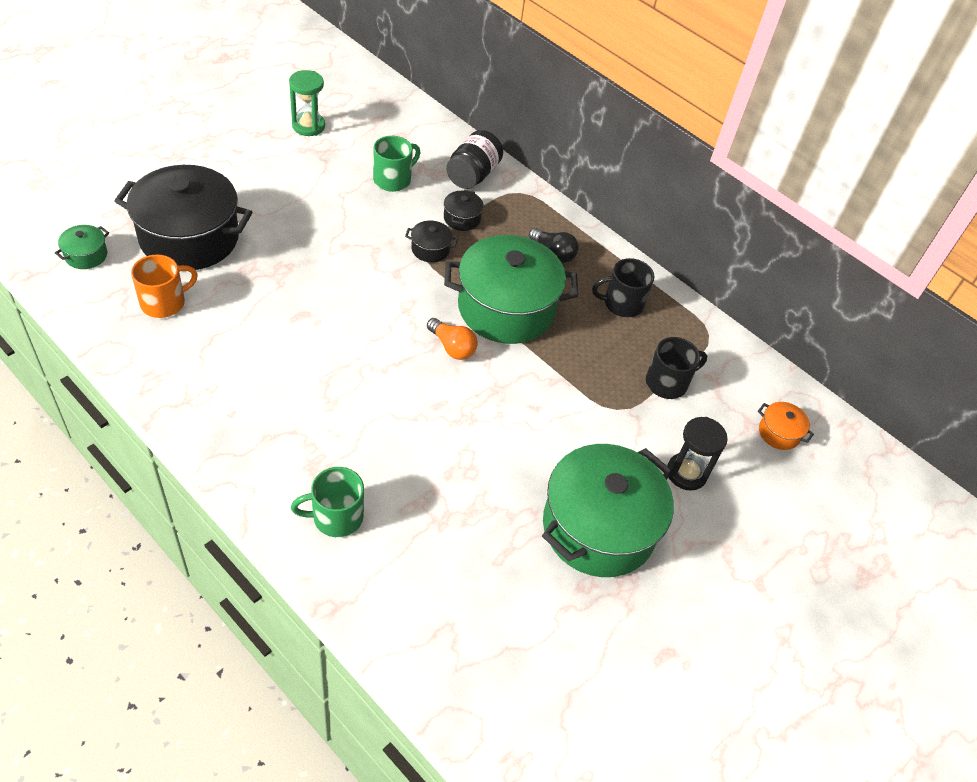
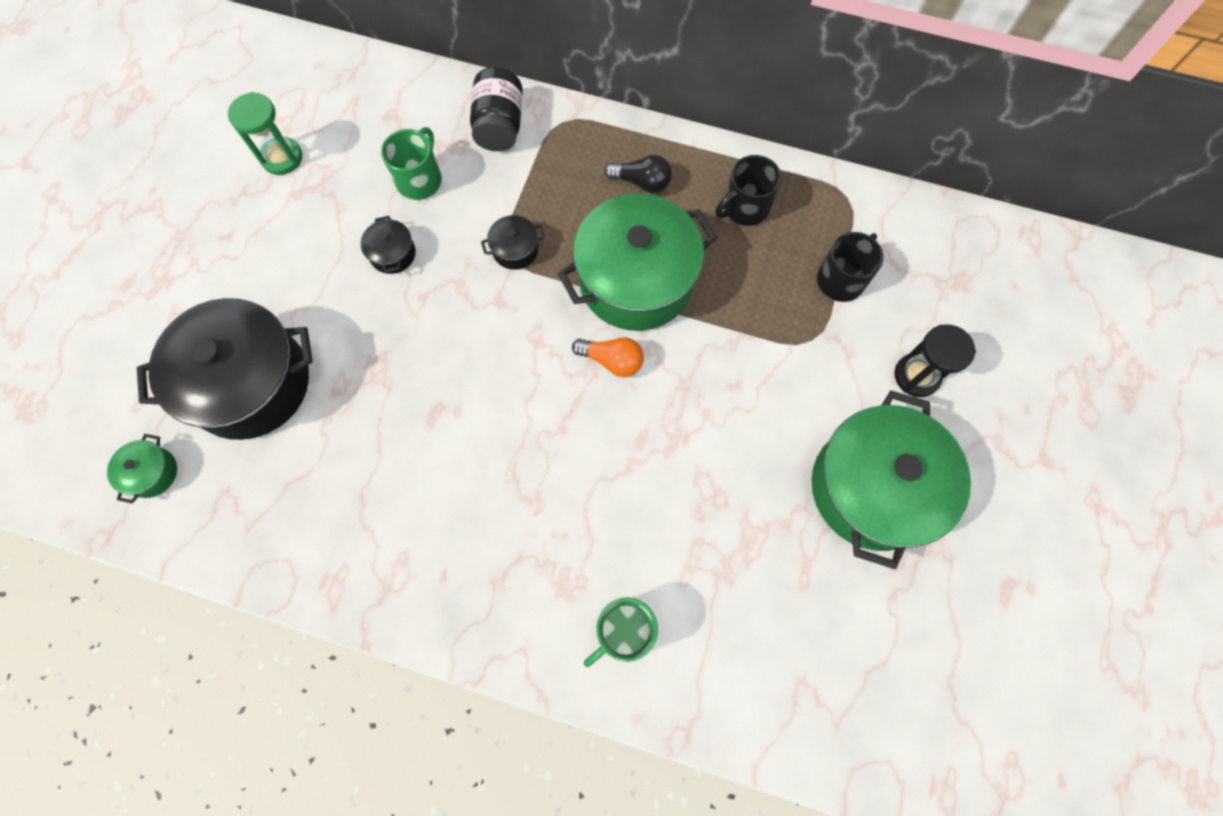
camera: 20 degrees left, 20 degrees up
(164, 302) = (280, 482): orange mug -> none
(462, 218) = (523, 191): black pot -> black pot (393, 254)
(779, 433) = (973, 277): orange pot -> none

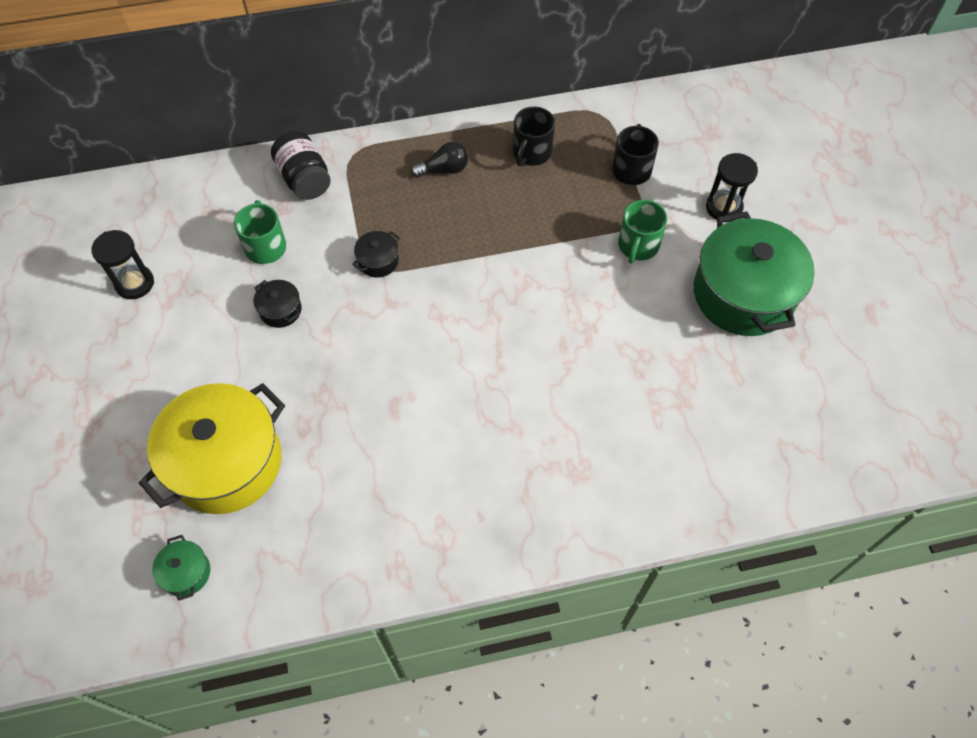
camera: 30 degrees left, 10 degrees down
(251, 383) = (226, 462): black pot -> yellow pot
(282, 158) = (134, 283): green hourglass -> black hourglass
(612, 360) = (505, 302): orange light bulb -> none
(623, 631) = (639, 479): green mug -> green mug (638, 246)
(636, 280) = (485, 239): green pot -> none

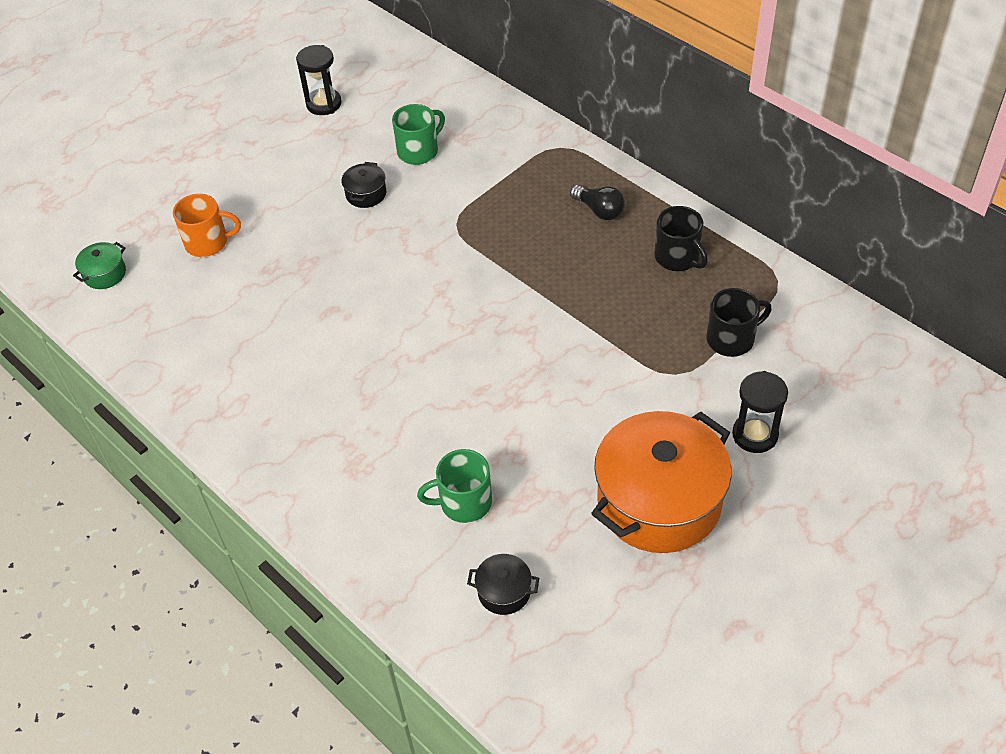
camera: 60 degrees right, 10 degrees down
(226, 462) = (208, 242): yellow pot -> orange mug
(304, 179) = (506, 134): black jar -> none
(378, 261) = (463, 223): black pot -> black pot (504, 592)
(531, 153) = (678, 257): black mug -> black mug turned 120 degrees counterclockwise
(638, 246) = (642, 389): green mug -> green mug (464, 502)
(743, 294) = (659, 501): green pot -> orange pot

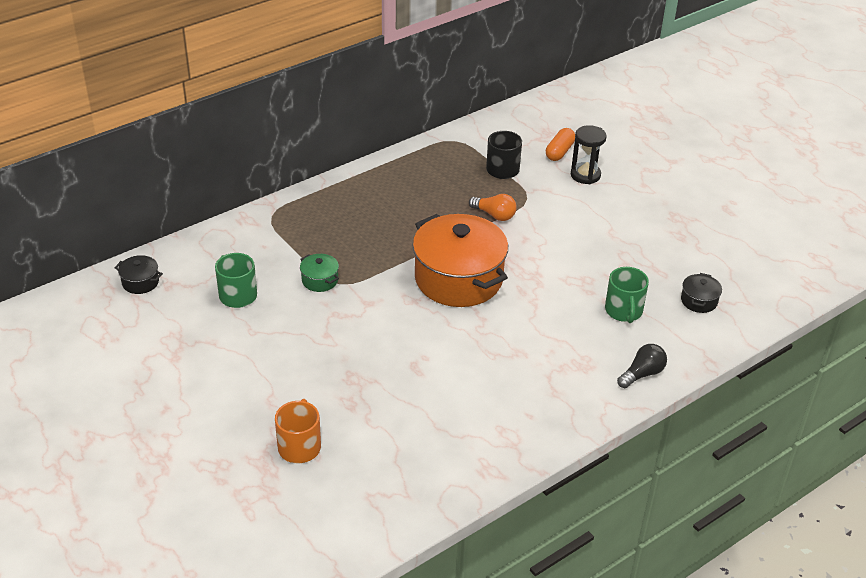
camera: 85 degrees left, 10 degrees down
(105, 274) = (314, 529): green pot -> green pot (320, 280)
(324, 104) = (136, 351): black hourglass -> none
(366, 194) = (278, 333): black pot -> black pot (140, 282)
(599, 210) = (354, 206): black light bulb -> black light bulb (642, 374)
(626, 344) = (494, 215): none -> orange light bulb
(659, 501) = (633, 223): orange pot -> orange pot (458, 279)
(678, 257) = (418, 178): black mug -> none
(801, 399) = (559, 152): none -> orange capsule

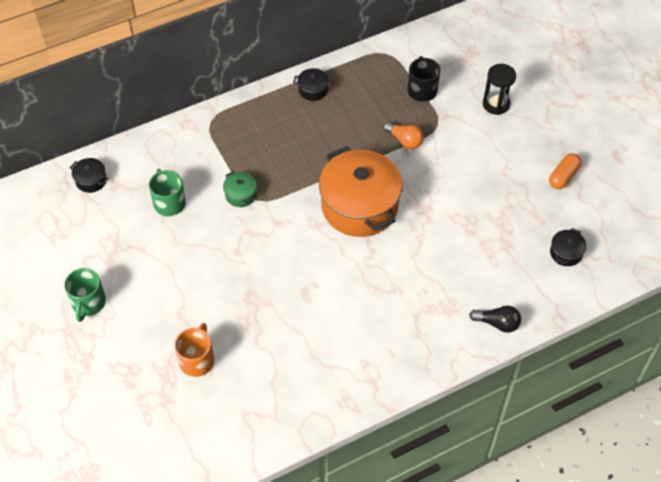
camera: 10 degrees right, 15 degrees up
(382, 178) = (313, 90): none -> black pot
(559, 152) = (478, 75): orange capsule -> orange capsule (563, 176)
(624, 311) = (496, 256): green mug -> green mug (88, 303)
(642, 374) = (497, 323): black light bulb -> black light bulb turned 45 degrees clockwise

